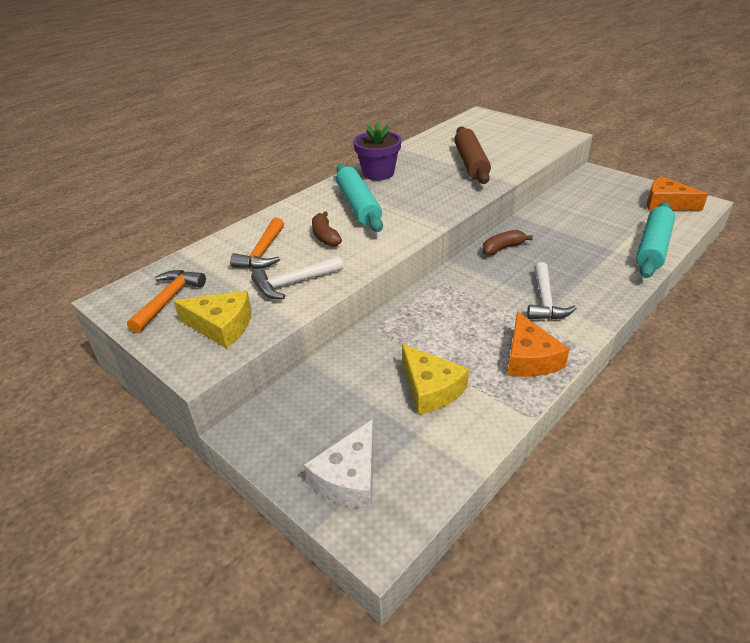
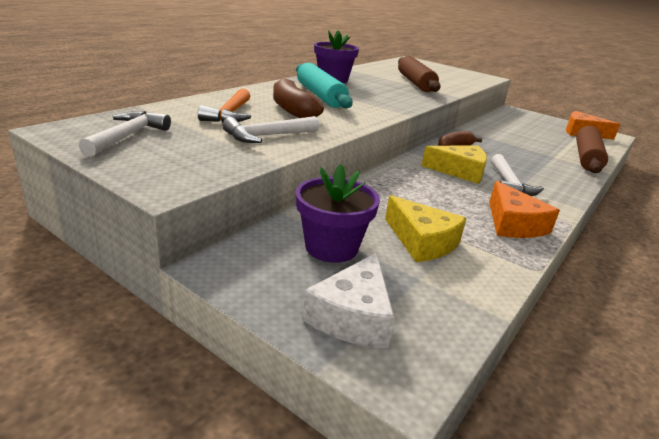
camera: 10 degrees left, 10 degrees down
(169, 300) = (128, 136): orange hammer -> white hammer
(221, 326) = (191, 159): yellow cheese -> yellow cheese (459, 171)
(325, 236) = (292, 110): brown banana -> brown banana, size x1.50
(345, 402) = (331, 247): none -> purple flower pot
(653, 247) = (587, 158): turquoise rolling pin -> brown rolling pin

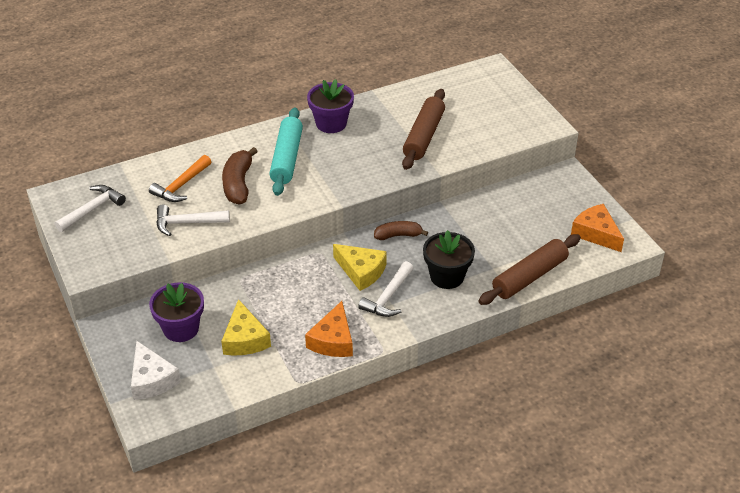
camera: 30 degrees right, 15 degrees up
(353, 316) = (152, 379): white cheese -> white cheese turned 75 degrees counterclockwise
(531, 165) = (447, 276): none -> black flower pot

